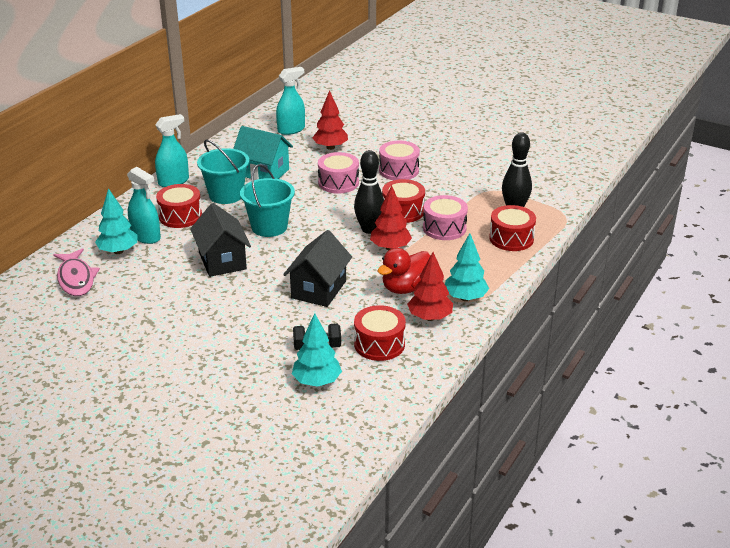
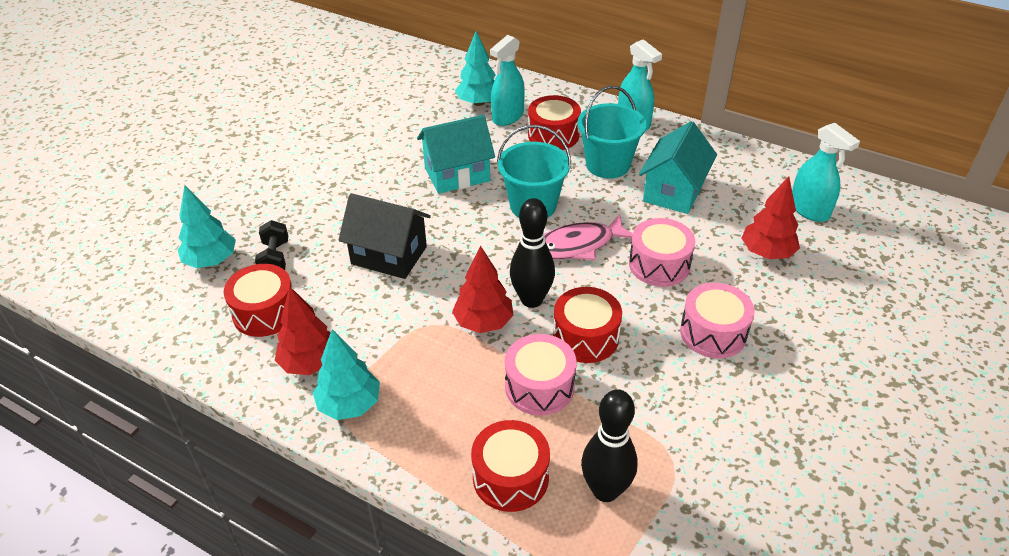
camera: 90 degrees right, 10 degrees up
(76, 279) = (428, 85): pink fish -> pink fish (578, 245)
(222, 261) = (457, 174): black house -> turquoise house
(405, 288) = (382, 338): red duck -> none

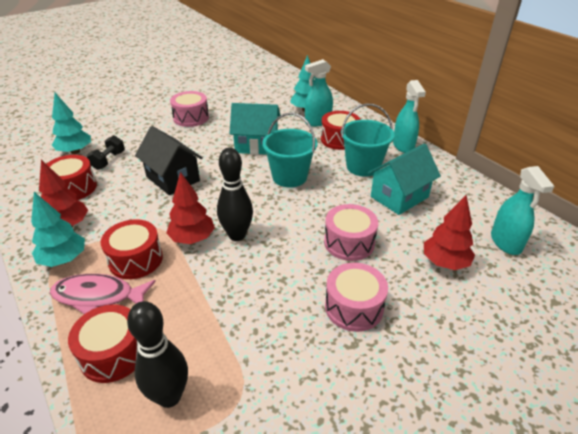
camera: 25 degrees right, 5 degrees down
(539, 387) = (191, 296): pink drum -> pink drum (191, 118)
(578, 245) = (300, 211): pink fish -> pink fish (98, 296)
(585, 337) = (253, 274): red drum -> red drum (136, 259)

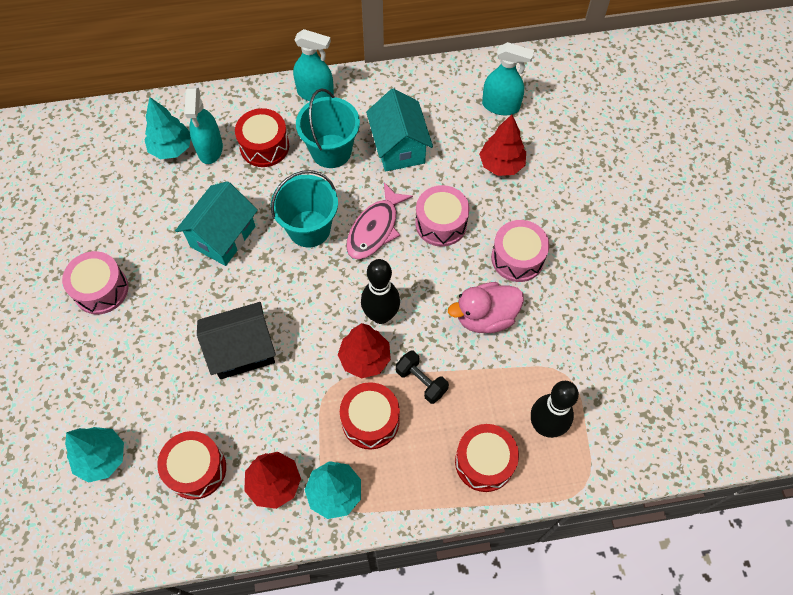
camera: 65 degrees left, 25 degrees up
(98, 296) = (407, 465): pink fish -> pink fish (375, 229)
(108, 161) = (153, 418): black dumbbell -> black dumbbell (421, 381)
(273, 303) = (485, 317): none -> pink duck

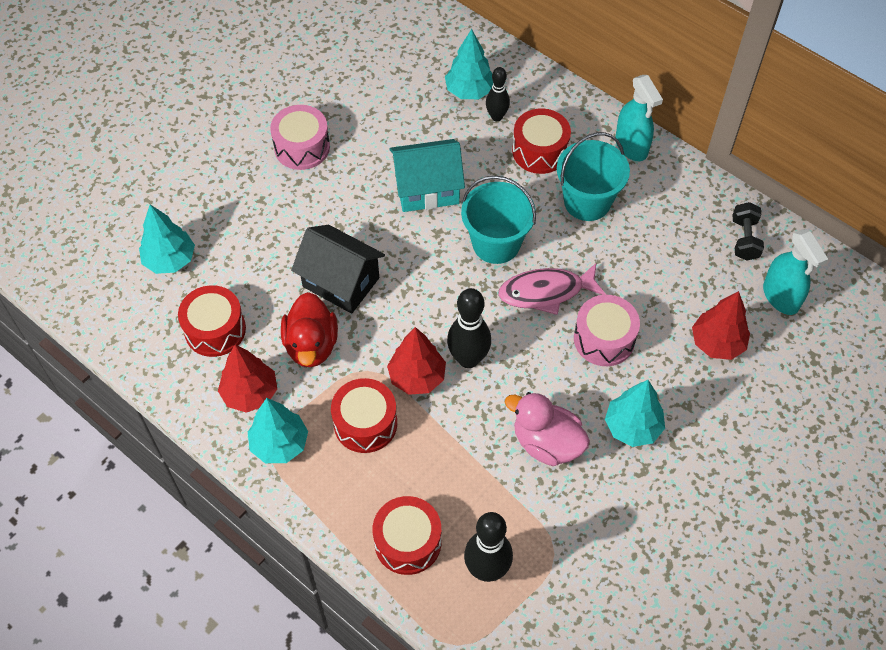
camera: 50 degrees right, 5 degrees down
(210, 149) = (496, 116): turquoise spray bottle -> black bowling pin
(274, 410) = (311, 345): none -> red duck
(399, 147) = (646, 249): turquoise house -> none
(421, 381) = (436, 436): black dumbbell -> black dumbbell (744, 239)
(517, 258) = (632, 427): pink drum -> turquoise tree

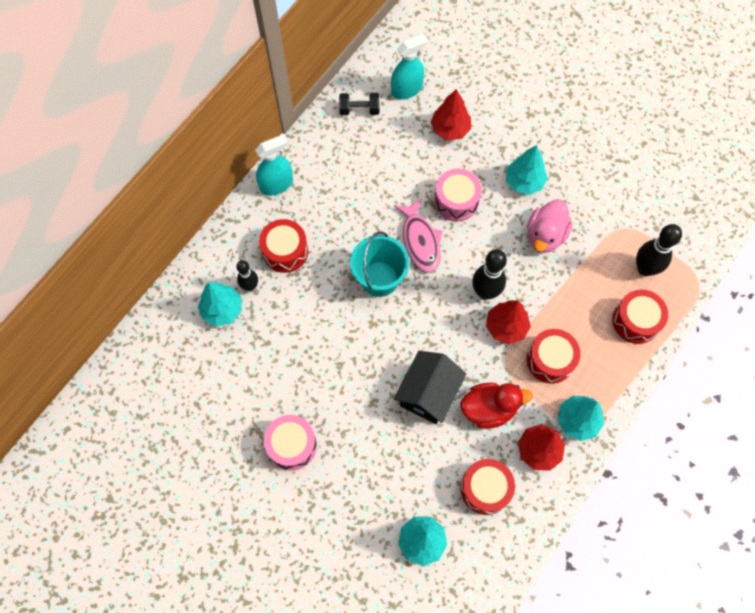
camera: 95 degrees left, 10 degrees up
(427, 189) = (330, 335): turquoise house -> none
(587, 201) = (333, 215): turquoise bucket -> none

